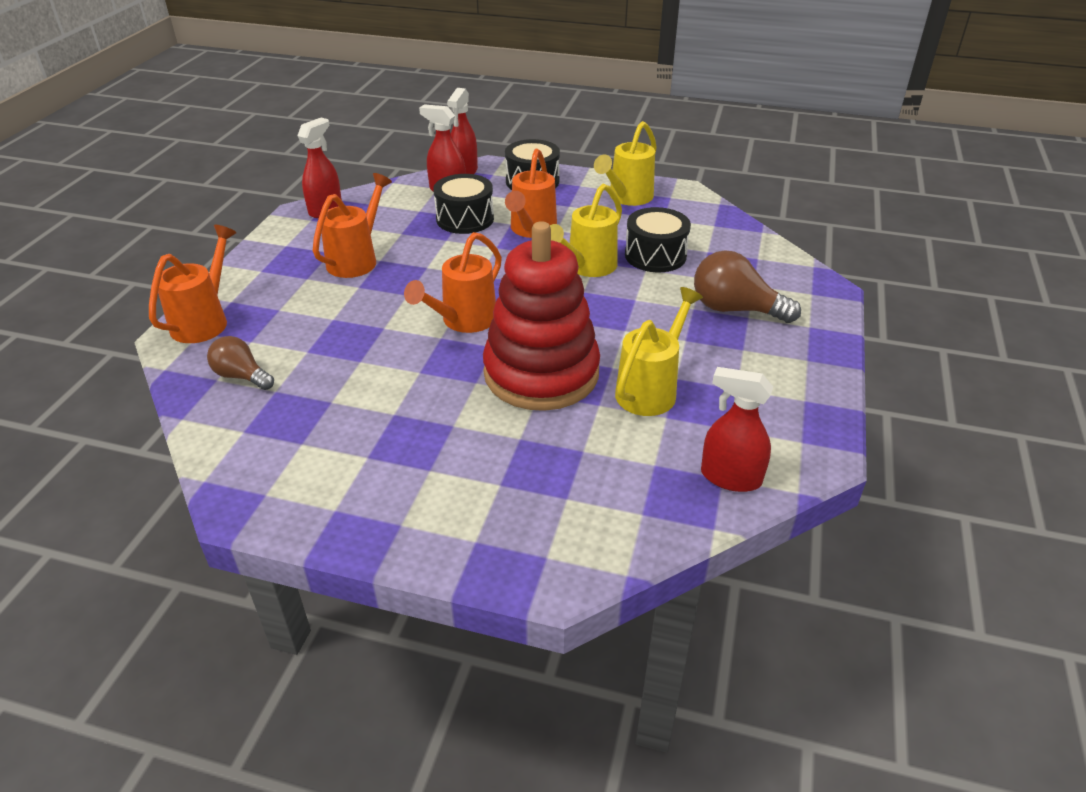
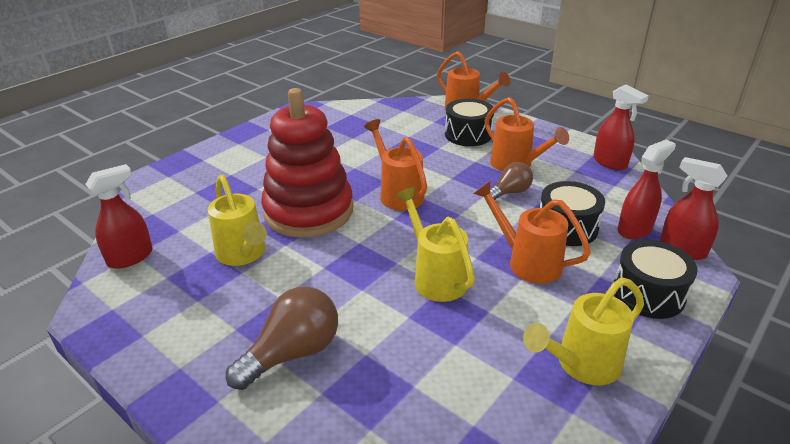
camera: 115 degrees right, 5 degrees down
(241, 376) = (400, 116): brown light bulb -> brown light bulb (509, 192)
(627, 198) = (582, 364): yellow watering can -> yellow watering can turned 90 degrees counterclockwise
(655, 255) = (429, 334): black drum -> black drum (468, 134)

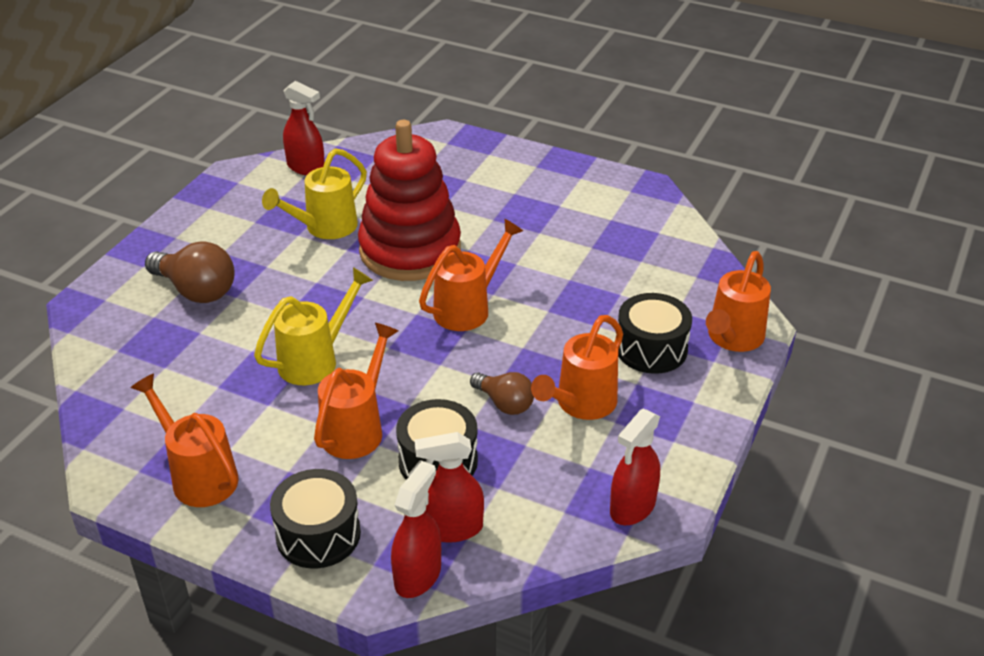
camera: 75 degrees right, 5 degrees up
(582, 364) = (199, 476): yellow watering can -> orange watering can
(634, 229) = (452, 528): red spray bottle -> red spray bottle turned 135 degrees clockwise

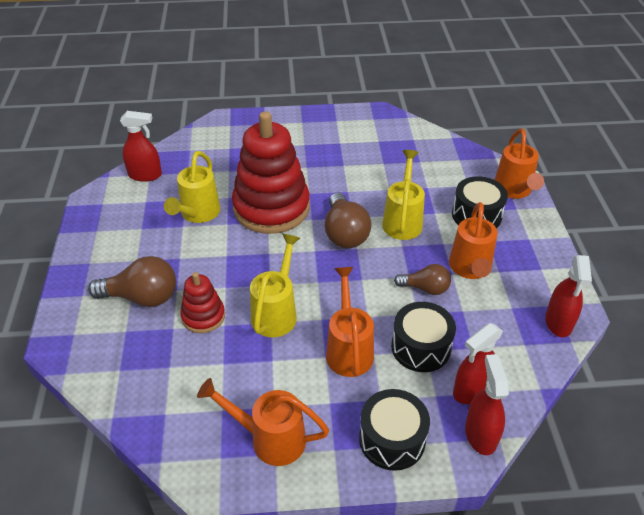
camera: 30 degrees left, 5 degrees up
(238, 333) = (203, 316): none -> red stacking toy
(467, 308) = (345, 233): orange watering can -> brown light bulb
(550, 320) = (402, 221): none -> yellow watering can

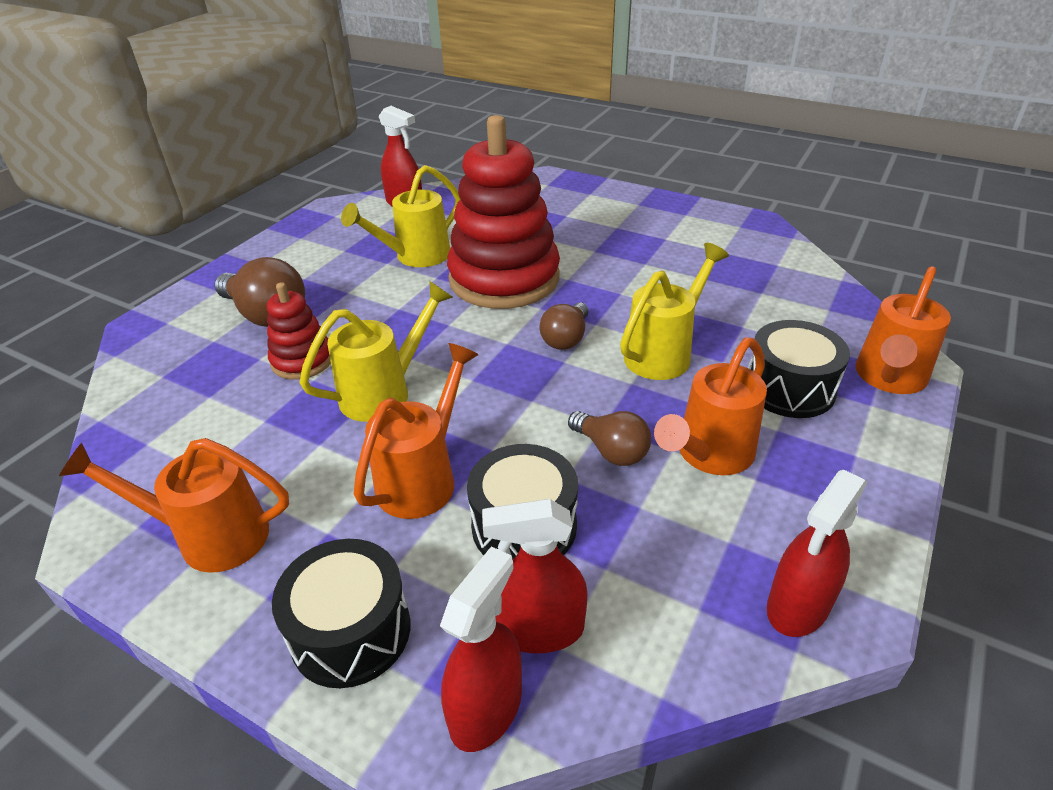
camera: 35 degrees right, 5 degrees down
(270, 439) = (211, 536): orange watering can -> orange watering can turned 45 degrees counterclockwise
(345, 233) = (566, 338): brown light bulb -> brown light bulb, size x0.63

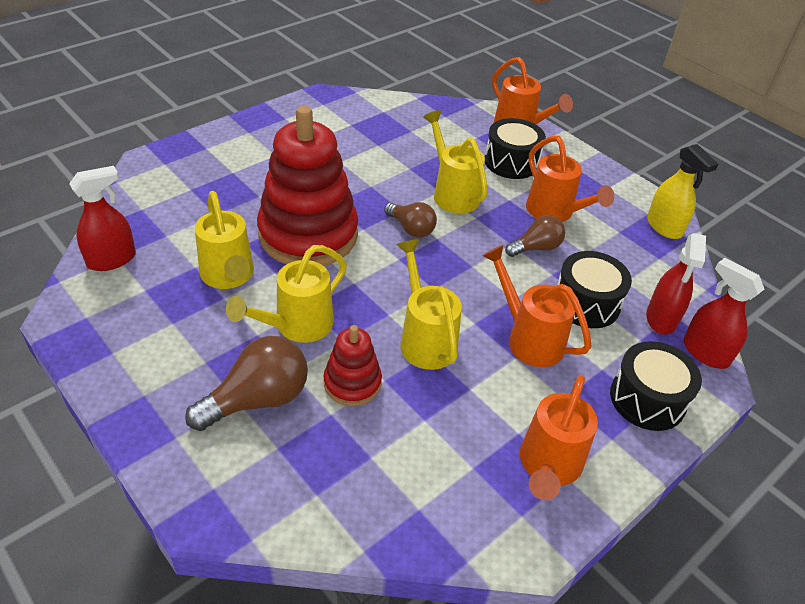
camera: 75 degrees left, 5 degrees up
(368, 309) = (297, 326): none -> yellow watering can
(798, 606) = (664, 227): red spray bottle -> yellow spray bottle

